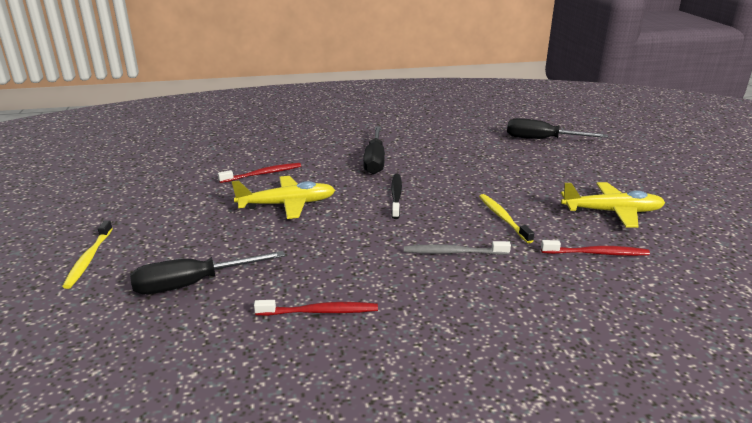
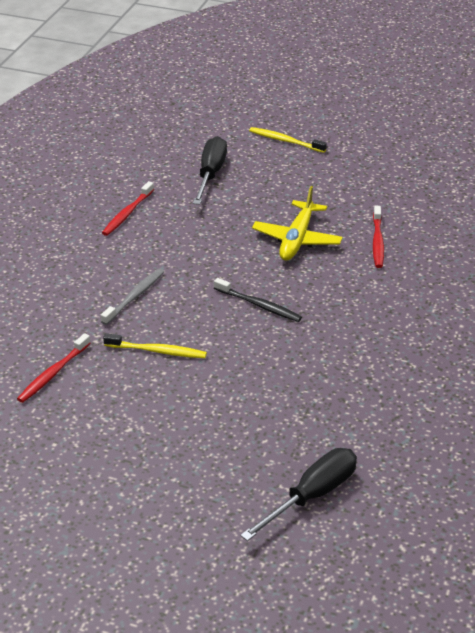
camera: 120 degrees right, 10 degrees up
(375, 161) = (355, 322): black screwdriver -> none
(611, 212) = (98, 431): yellow plane -> none

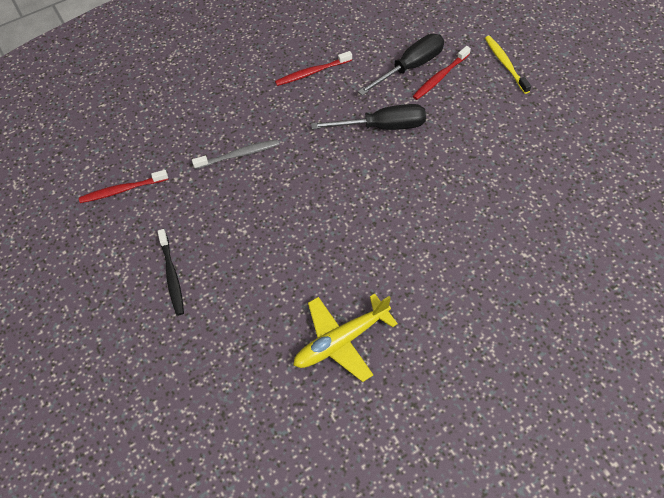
camera: 45 degrees right, 20 degrees up
(158, 351) = (203, 216): yellow toothbrush -> none
(259, 305) = (314, 220): black toothbrush -> black toothbrush (172, 276)
(297, 239) = (410, 172): yellow plane -> yellow plane (342, 341)
(312, 496) = (164, 429): black screwdriver -> black screwdriver (382, 126)
(377, 242) = (472, 215): red toothbrush -> red toothbrush (440, 77)

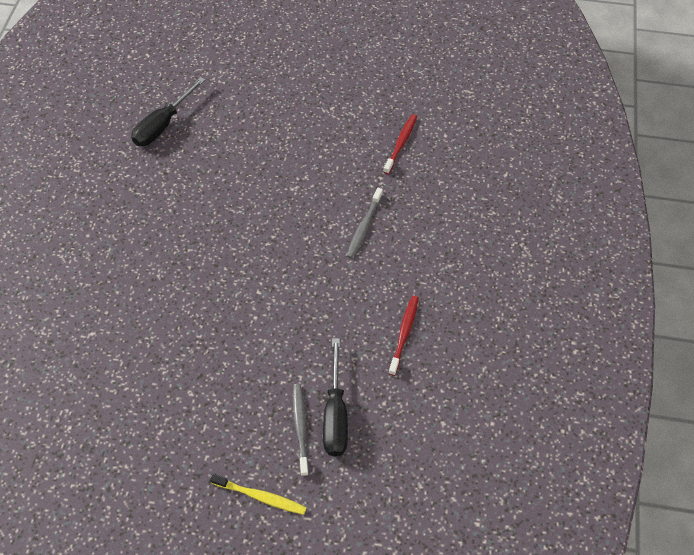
camera: 125 degrees right, 0 degrees up
(172, 276) = (298, 132): black toothbrush -> none
(342, 341) = (157, 186): yellow plane -> none
(382, 126) = (293, 339): black screwdriver -> black screwdriver (163, 125)
(440, 77) = (300, 427): red toothbrush -> grey toothbrush

